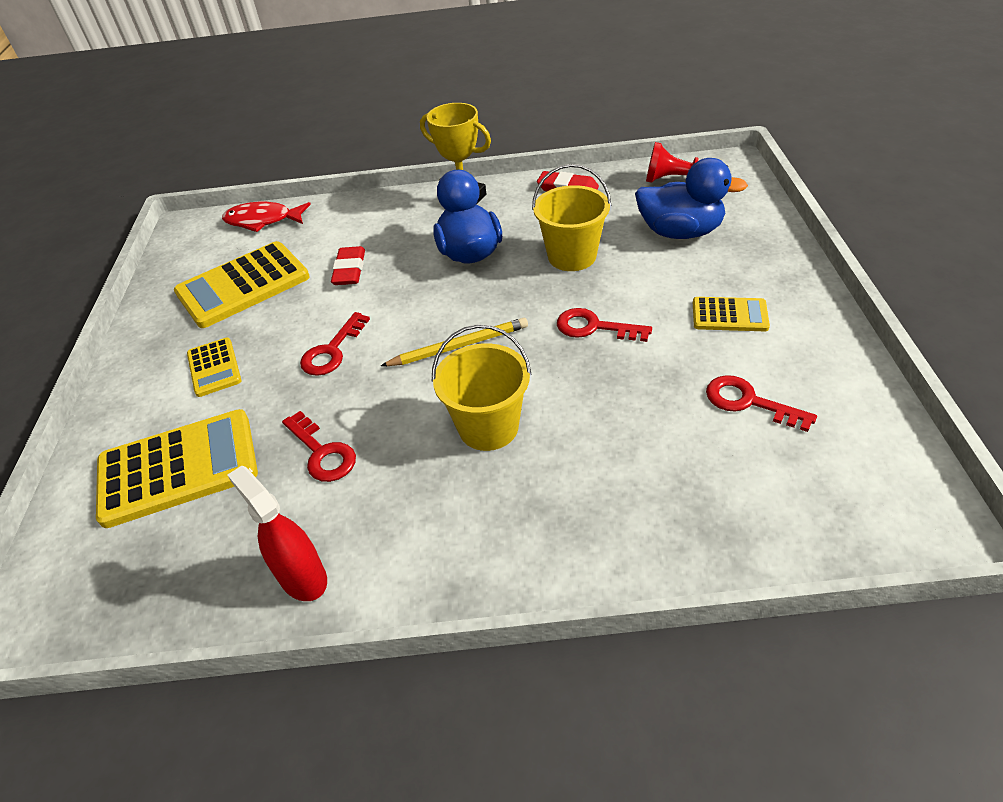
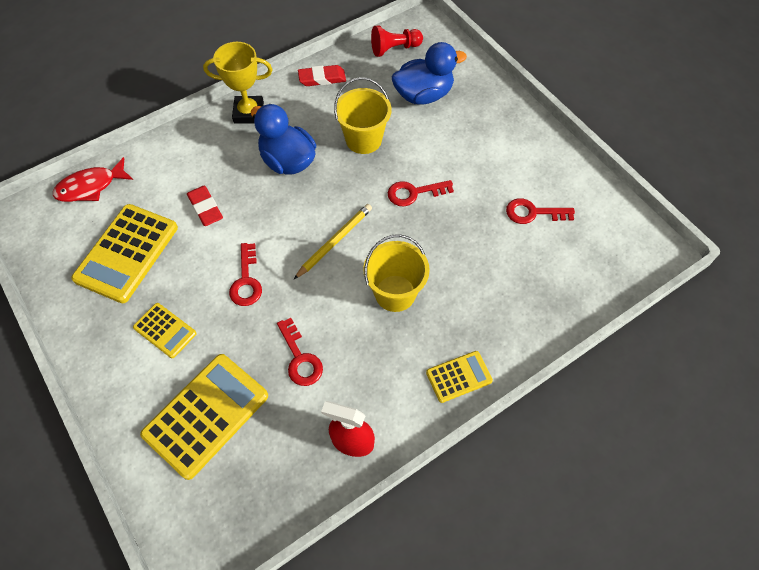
camera: 35 degrees left, 15 degrees up
(322, 452) = (300, 358): red key -> red key turned 45 degrees clockwise
(729, 315) = (490, 153): yellow calculator -> yellow calculator (459, 377)

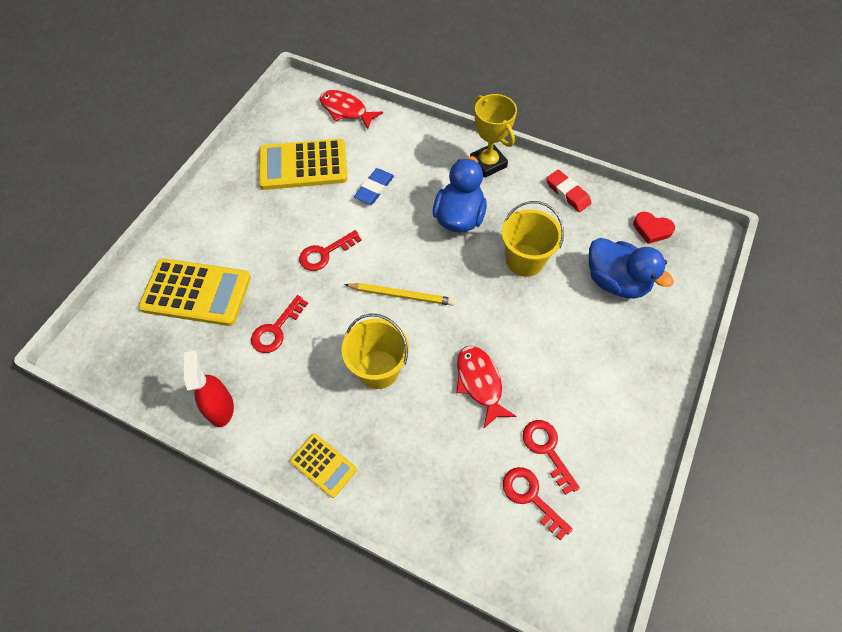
camera: 60 degrees right, 0 degrees up
(165, 330) = (252, 226): yellow calculator -> none
(205, 208) = (374, 189): red eraser -> blue eraser
(394, 49) = (652, 229): red pawn -> red heart
(414, 193) = (495, 331): red key -> red key (531, 497)
(453, 227) = (480, 383): none -> red fish

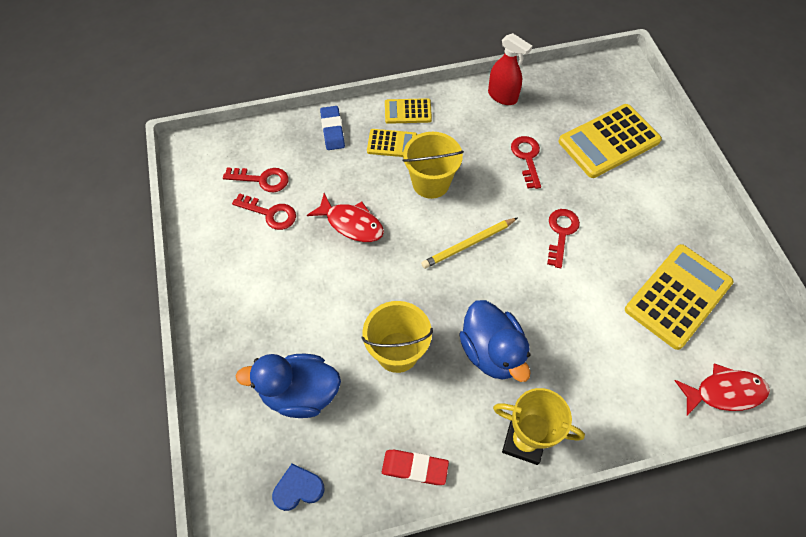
camera: 140 degrees right, 0 degrees up
(374, 189) = (593, 322): blue eraser -> blue eraser (332, 130)
(374, 438) = (392, 144): none -> yellow calculator
(652, 229) = (298, 489): red heart -> blue heart

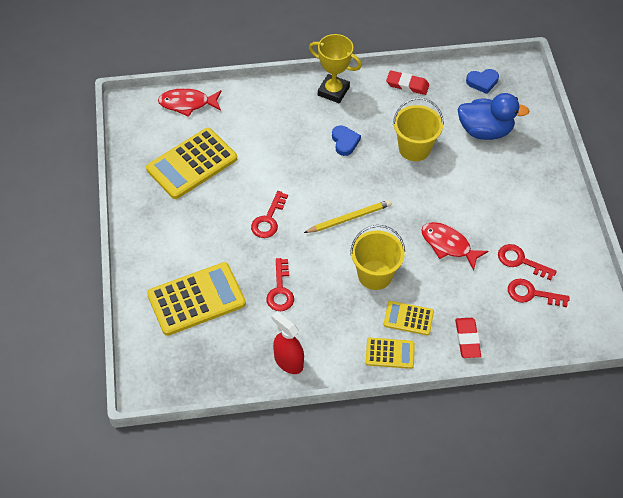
camera: 175 degrees left, 5 degrees down
(332, 130) = (467, 339): blue eraser -> red eraser
(492, 352) = (345, 142): blue duck -> blue heart

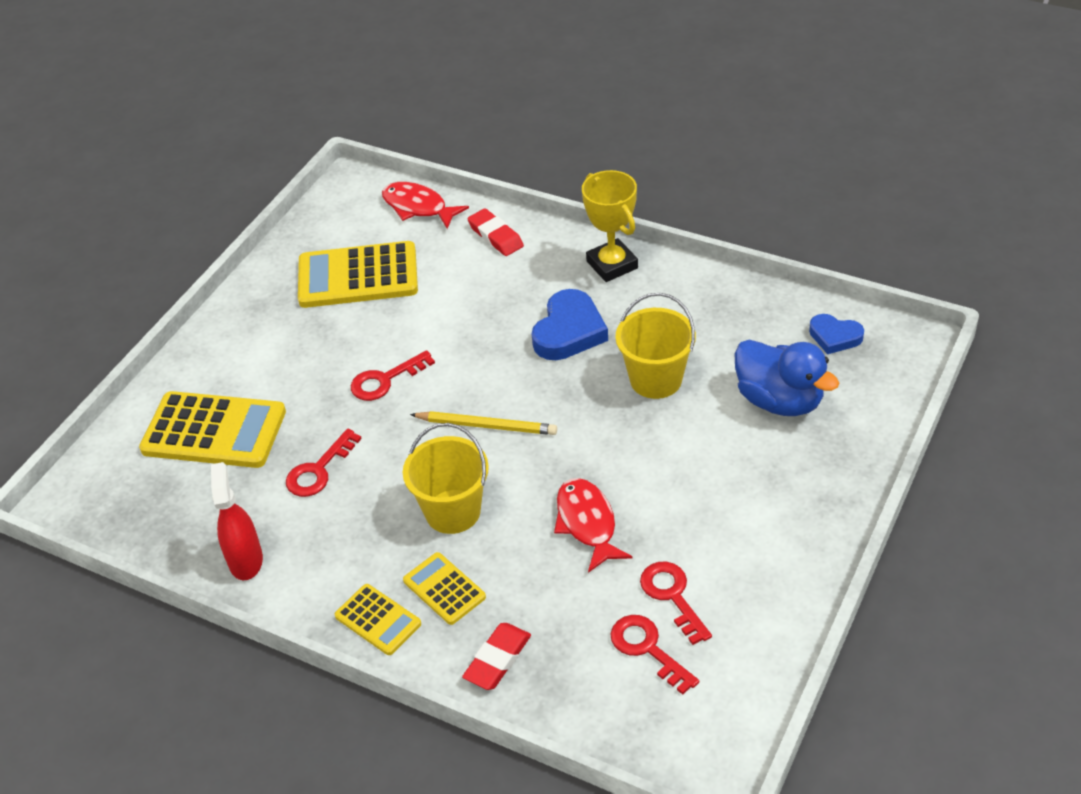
camera: 40 degrees right, 10 degrees down
(345, 142) = (569, 331): blue heart -> blue heart, size x1.63
(407, 85) = (720, 297): red eraser -> red eraser (495, 236)

